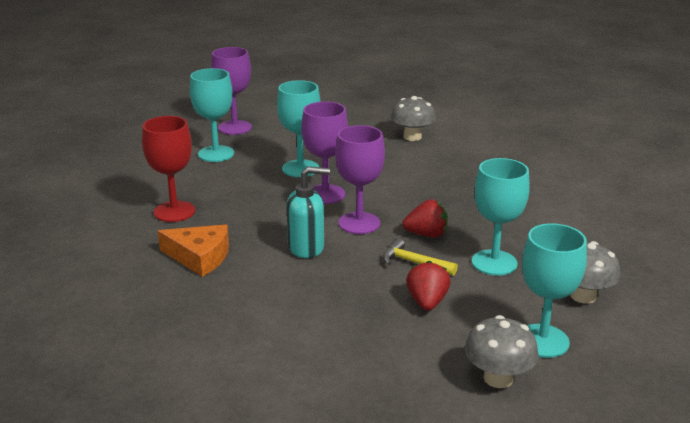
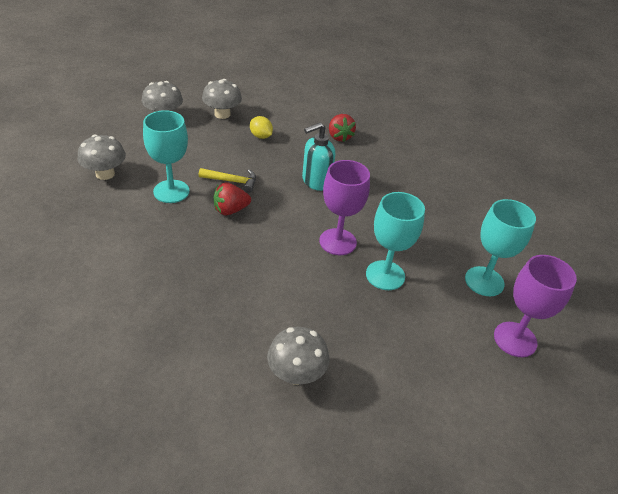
camera: 155 degrees right, 15 degrees up
(174, 211) = (440, 198): red goblet -> none
(200, 257) = (381, 162): orange cheese -> none
(346, 317) = (261, 136): none -> yellow lemon
(359, 223) = (290, 212): purple goblet -> none
(393, 368) = (222, 114): none -> grey mushroom
(427, 302) = (214, 153): red strawberry -> red strawberry (339, 137)
(542, 341) = (137, 139): turquoise goblet -> none

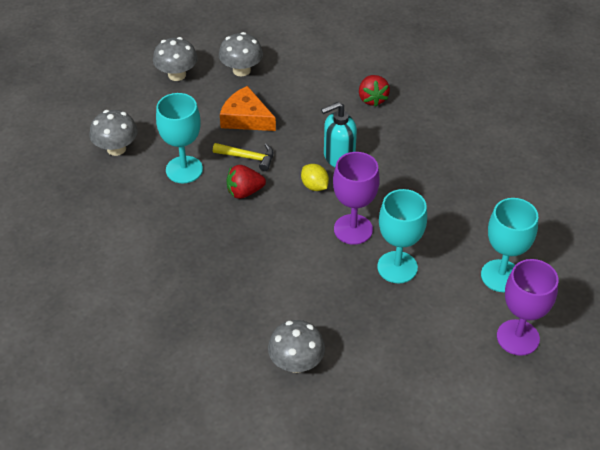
camera: 10 degrees right, 5 degrees up
(228, 150) = (246, 118): none -> orange cheese
(261, 136) = (283, 99): yellow lemon -> yellow lemon (314, 186)

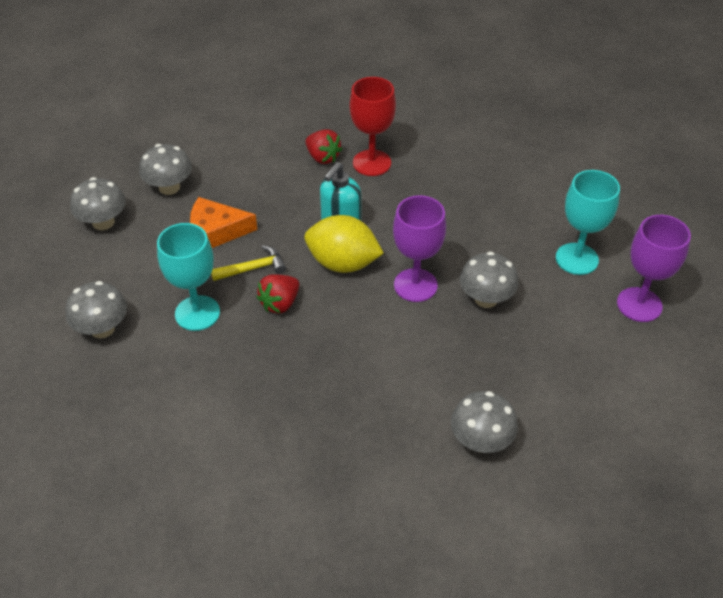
camera: 35 degrees left, 0 degrees up
(314, 186) = (343, 263): yellow lemon -> yellow lemon, size x1.92
(397, 267) = (486, 299): turquoise goblet -> grey mushroom
(406, 121) = (372, 163): none -> red goblet

